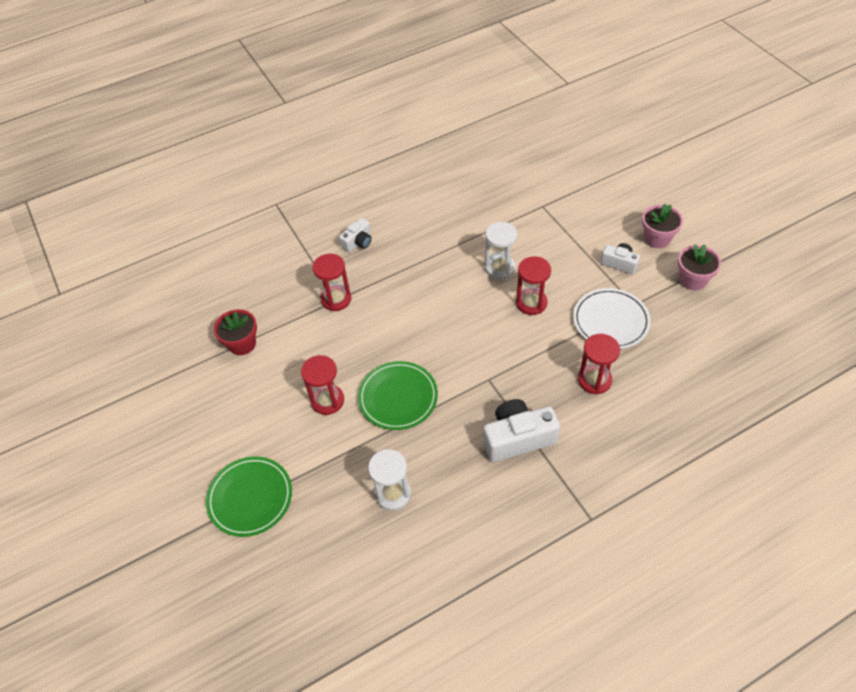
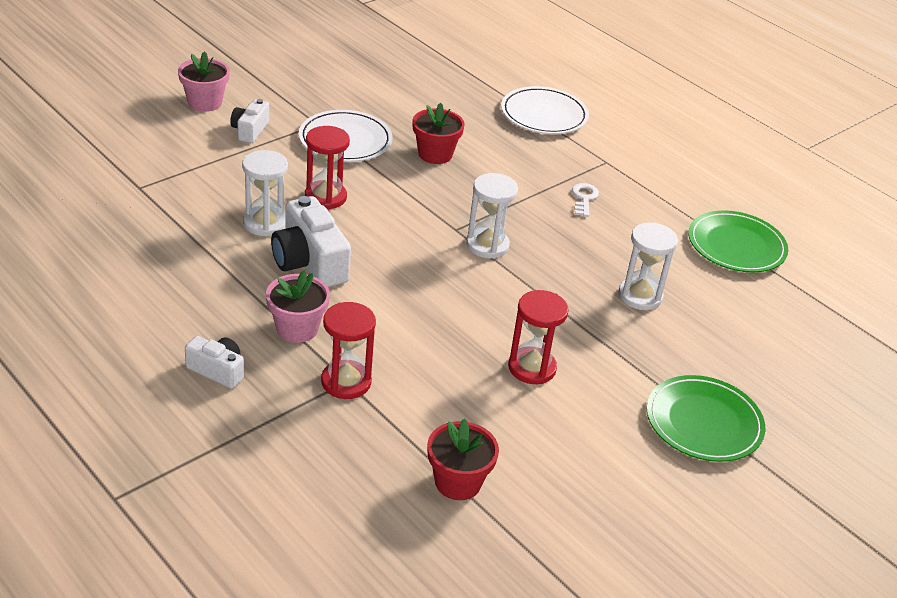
camera: 110 degrees left, 15 degrees down
(398, 397) = (505, 302): green plate -> green plate (736, 246)
(466, 397) = (487, 245): none -> white hourglass
(518, 438) = (530, 206): white camera -> white camera (309, 262)
(530, 484) = (584, 198): none -> white key
(594, 380) = (435, 154): red hourglass -> red flower pot
(672, 481) = (544, 115): none -> white plate
(692, 280) = (273, 84): pink flower pot -> pink flower pot (297, 328)

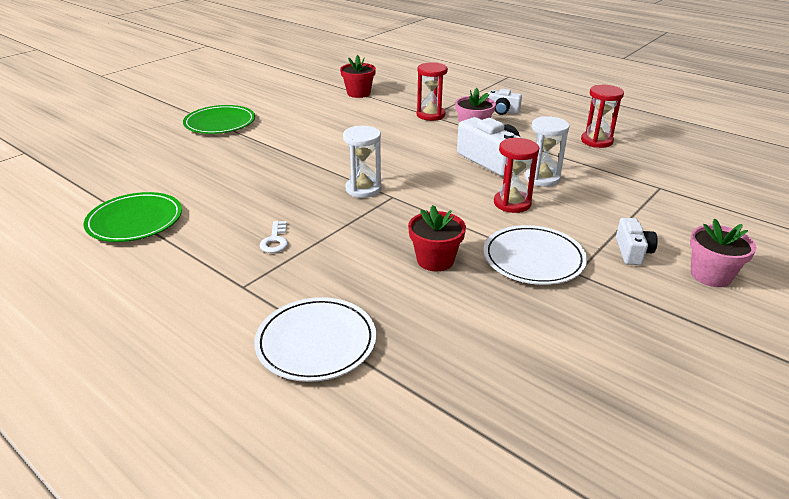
camera: 175 degrees right, 5 degrees down
(532, 368) = (323, 131): red hourglass -> red hourglass (596, 141)
(640, 296) = (241, 174): white hourglass -> none

